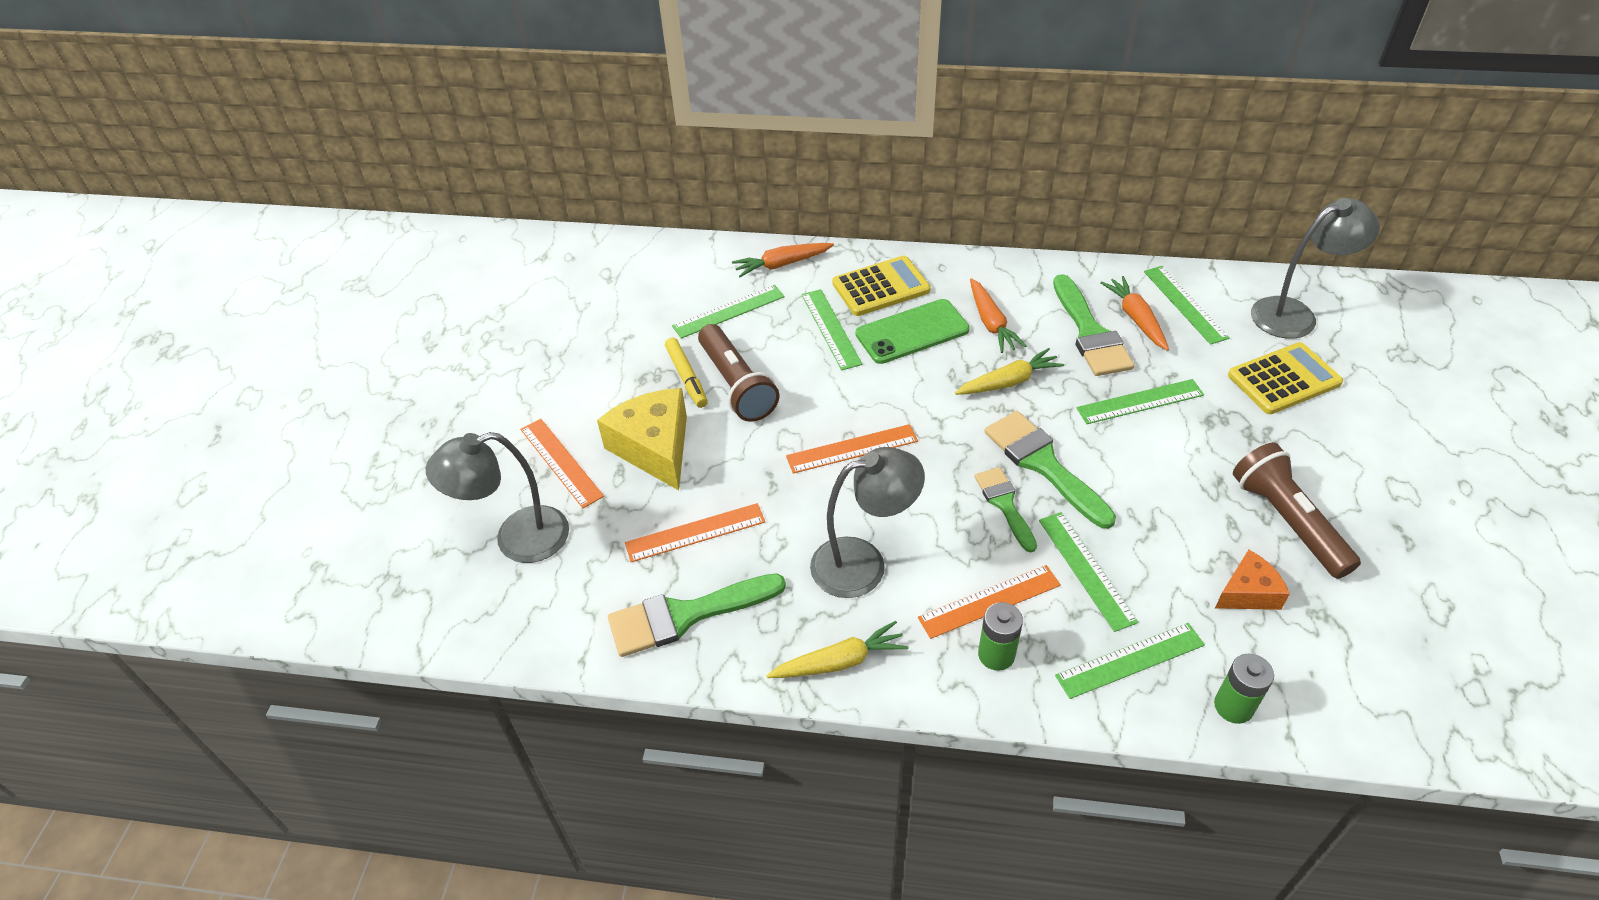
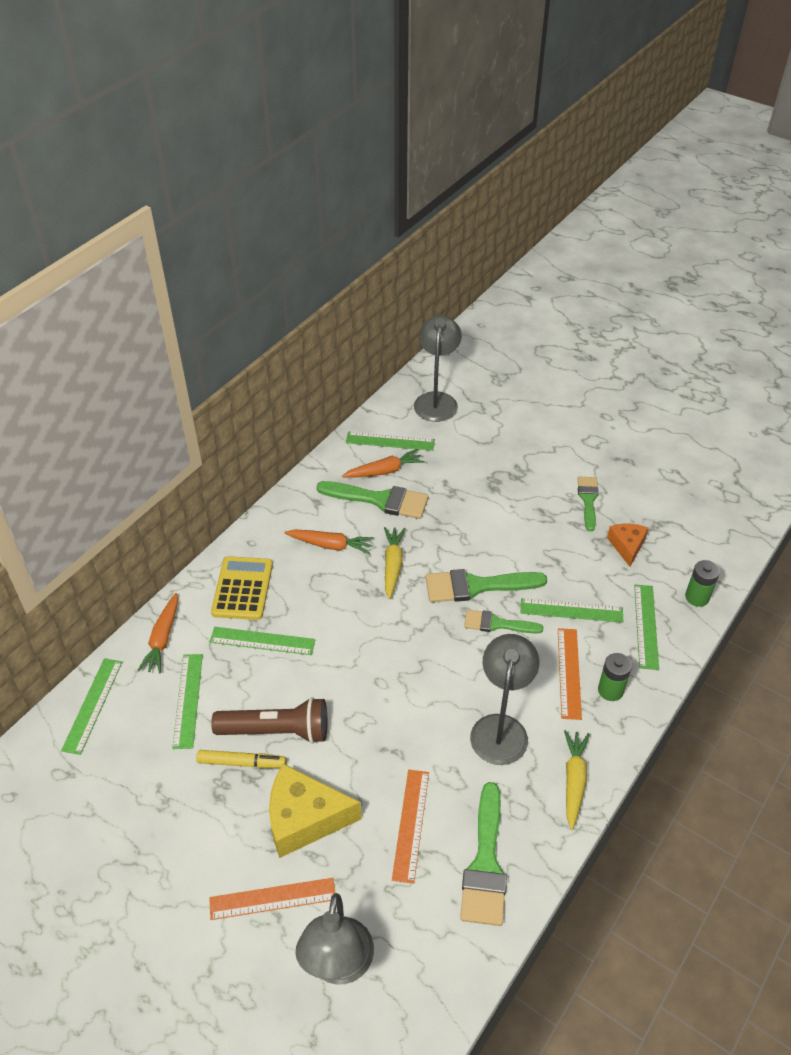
camera: 65 degrees left, 0 degrees up
(852, 449) = (394, 685): orange ruler -> none
(912, 332) = (304, 593): green phone -> none
(1136, 318) = (384, 471): orange carrot -> orange carrot turned 150 degrees clockwise
(1140, 402) = (457, 510): green ruler -> green ruler (93, 705)
(1284, 379) = (484, 436): yellow calculator -> none
(1287, 521) = (588, 500): brown flashlight -> green brush

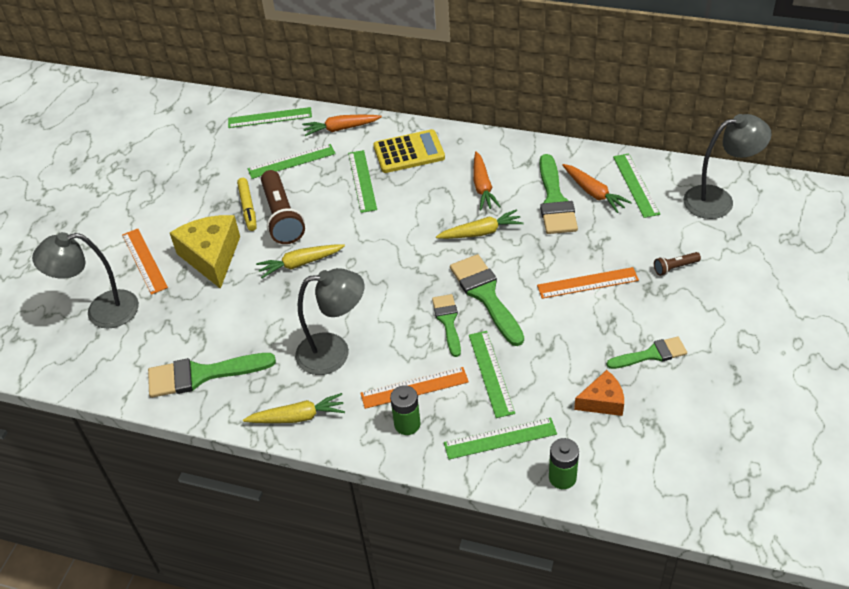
camera: 75 degrees right, 0 degrees up
(360, 729) = (300, 264): none -> yellow carrot
(411, 824) = (224, 319): orange ruler -> orange ruler (587, 283)
(500, 452) = (675, 267): none -> brown flashlight

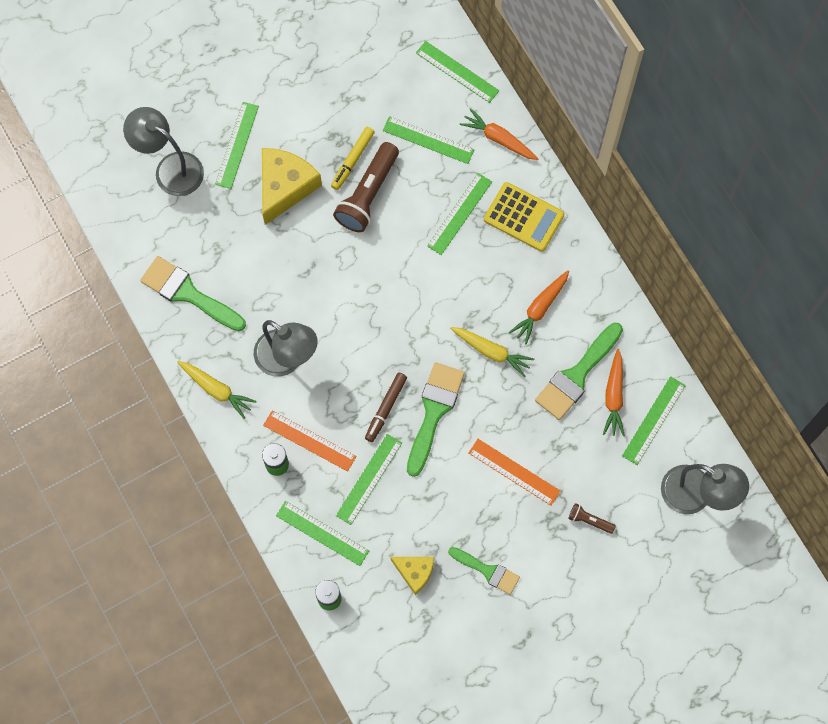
camera: 40 degrees right, 25 degrees up
(144, 261) = (236, 145): orange ruler -> green ruler
(300, 264) = (338, 255): yellow carrot -> none
(448, 321) = (386, 408): green brush -> brown marker
(602, 401) = (415, 572): orange cheese -> yellow cheese

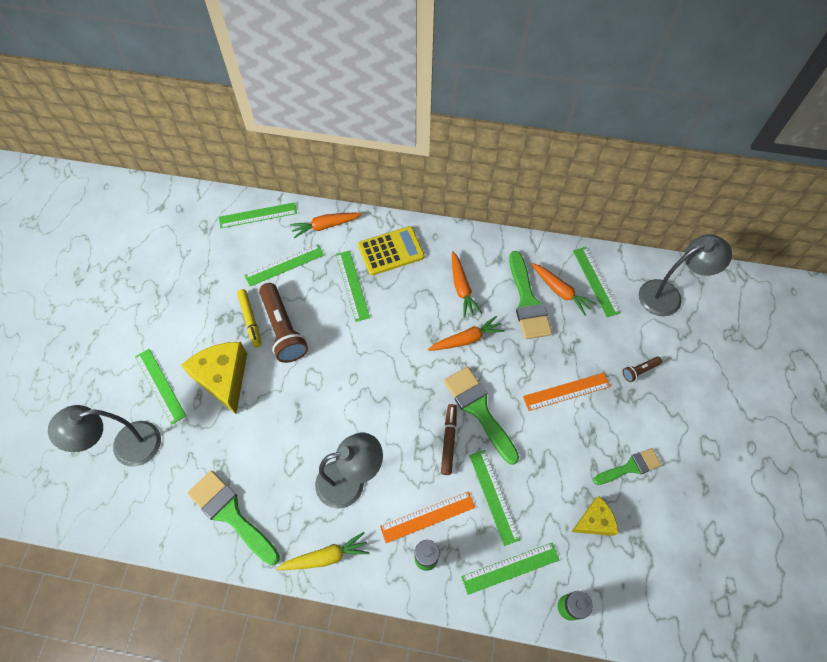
camera: 50 degrees left, 10 degrees down
(188, 293) = (231, 514): green brush -> green brush turned 60 degrees clockwise
(386, 408) = (449, 440): brown marker -> brown marker turned 150 degrees counterclockwise
(491, 352) = (466, 339): yellow carrot -> orange carrot

